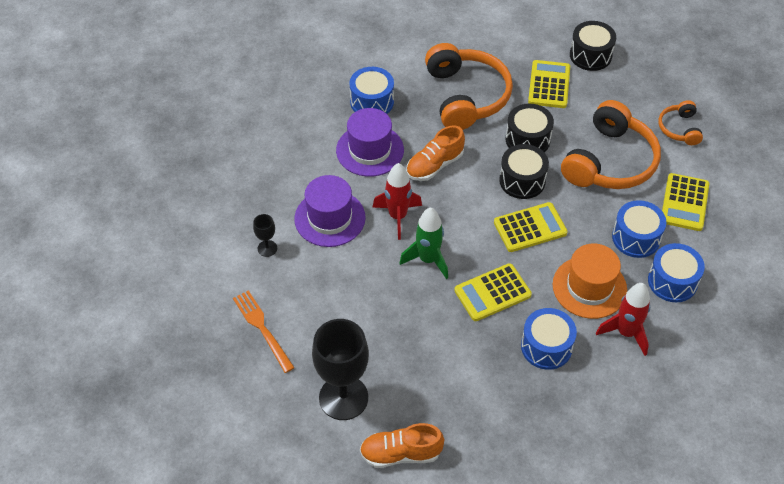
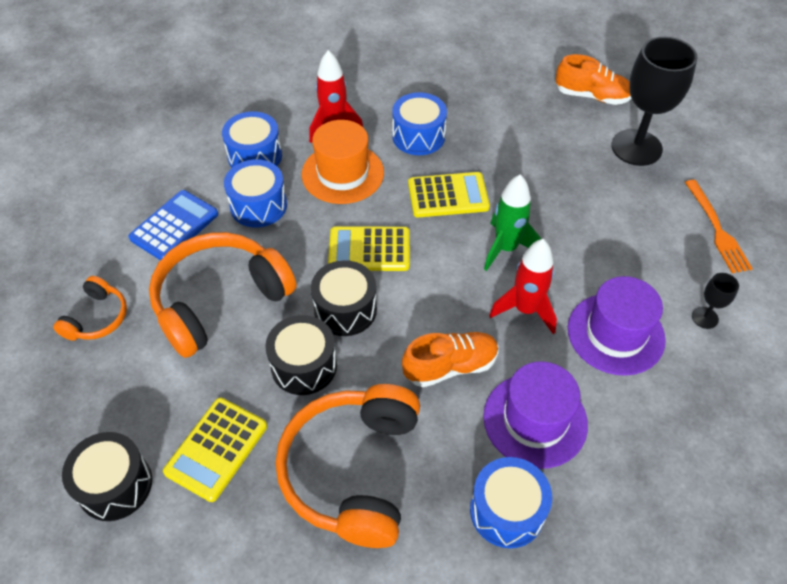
camera: 160 degrees left, 0 degrees up
(684, 202) = (174, 226): yellow calculator -> blue calculator

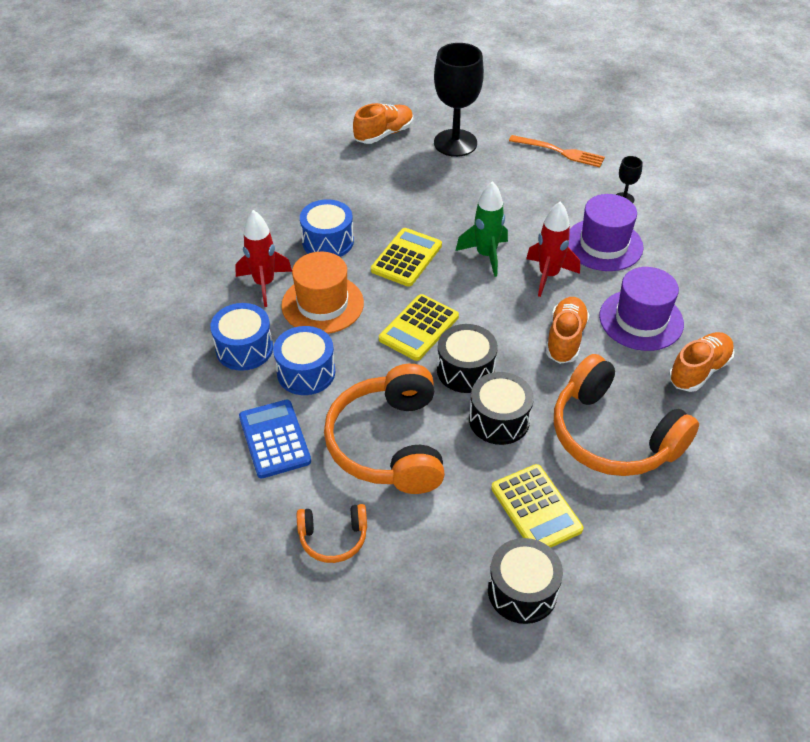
camera: 55 degrees left, 5 degrees down
(97, 318) = (333, 538): orange headphones -> orange headphones turned 120 degrees clockwise
(507, 511) = (699, 370): blue drum -> orange shoe

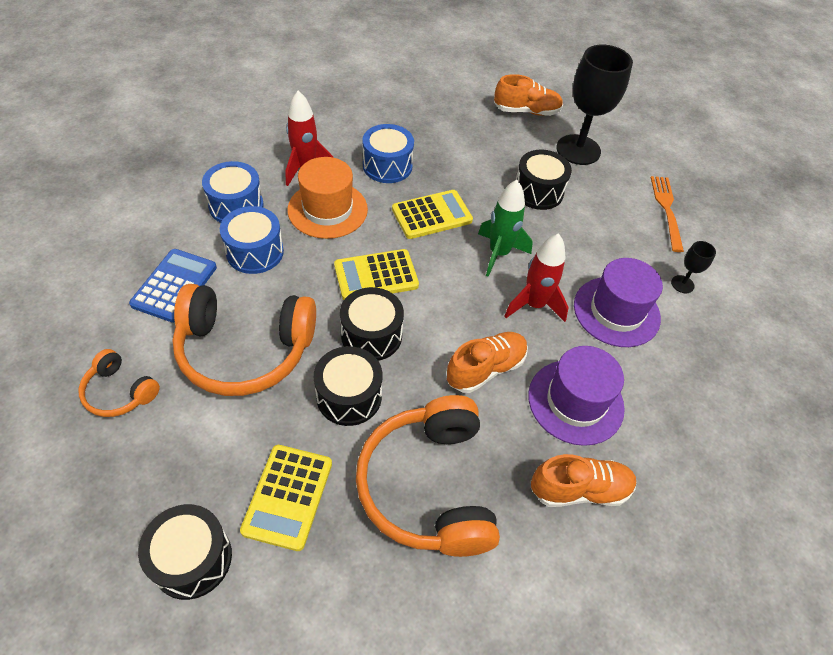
camera: 35 degrees right, 5 degrees up
(389, 443) = (245, 350): orange headphones -> orange headphones turned 120 degrees counterclockwise
(462, 192) = (538, 191): none -> black drum
(560, 152) = (666, 209): orange fork -> orange fork turned 150 degrees counterclockwise

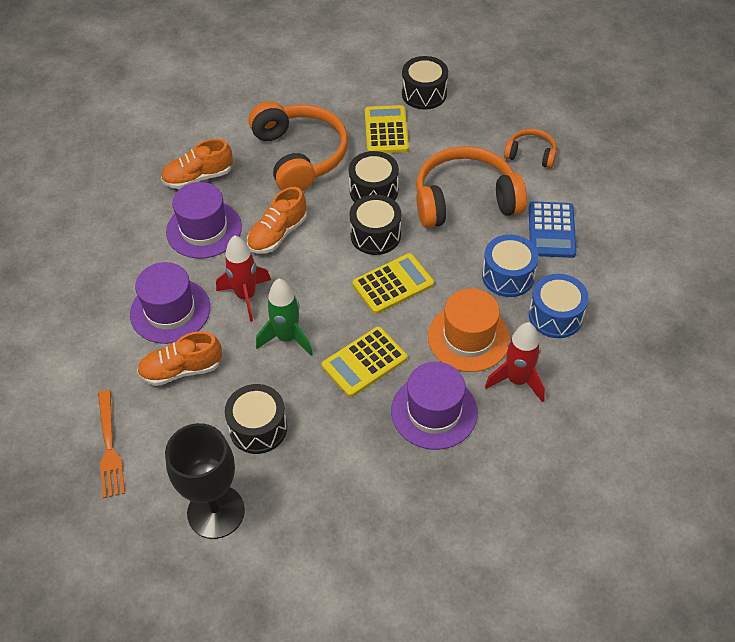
camera: 170 degrees right, 0 degrees up
(387, 166) = (434, 411): blue drum -> purple hat
(526, 111) = (291, 565): orange shoe -> orange shoe (181, 370)
(682, 284) = (104, 356): black goblet -> none

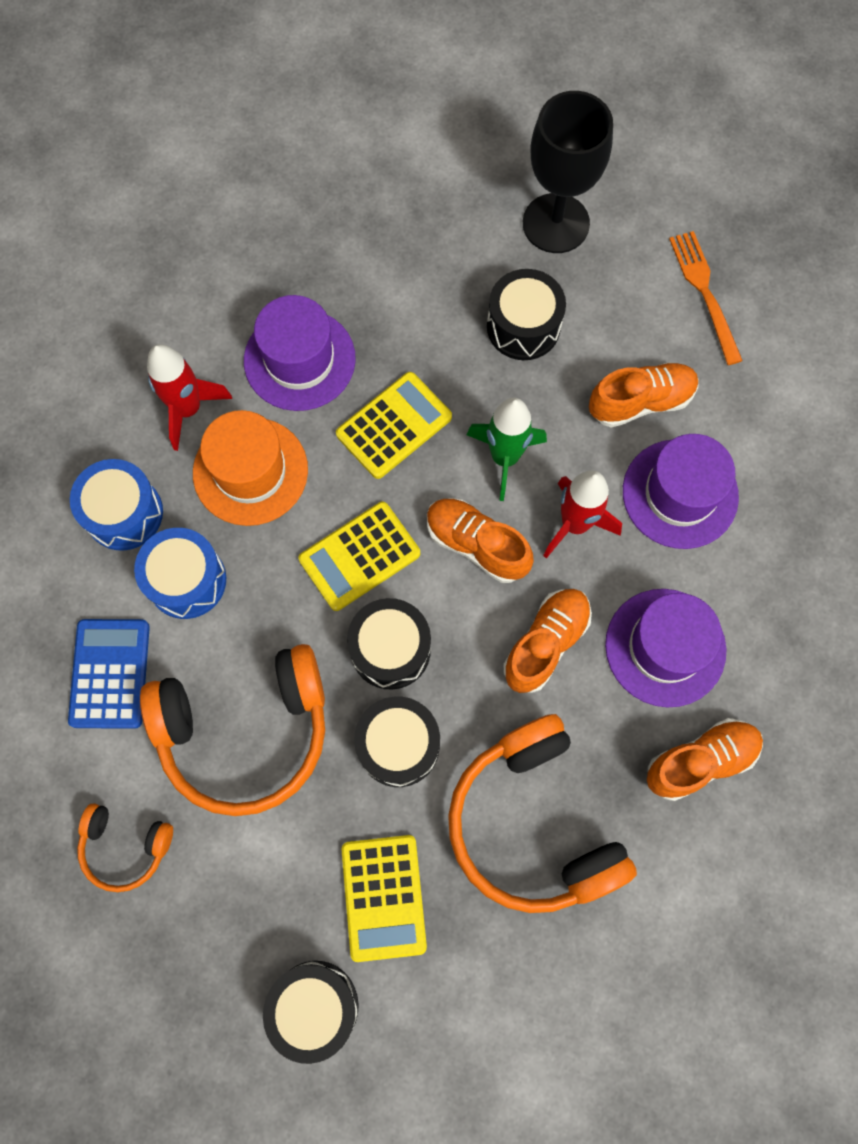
camera: 175 degrees right, 20 degrees up
(314, 287) = (476, 545): none -> orange shoe

